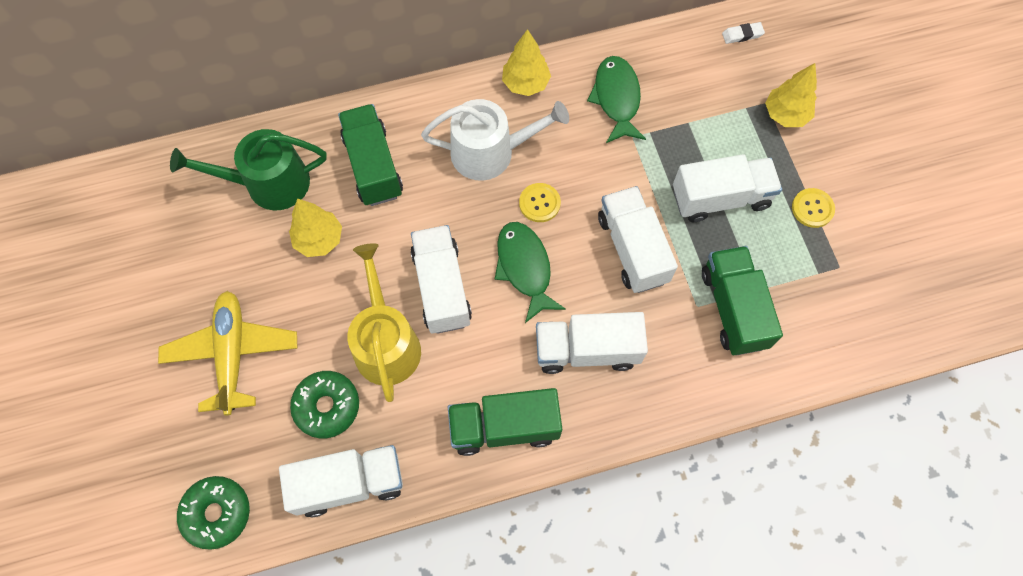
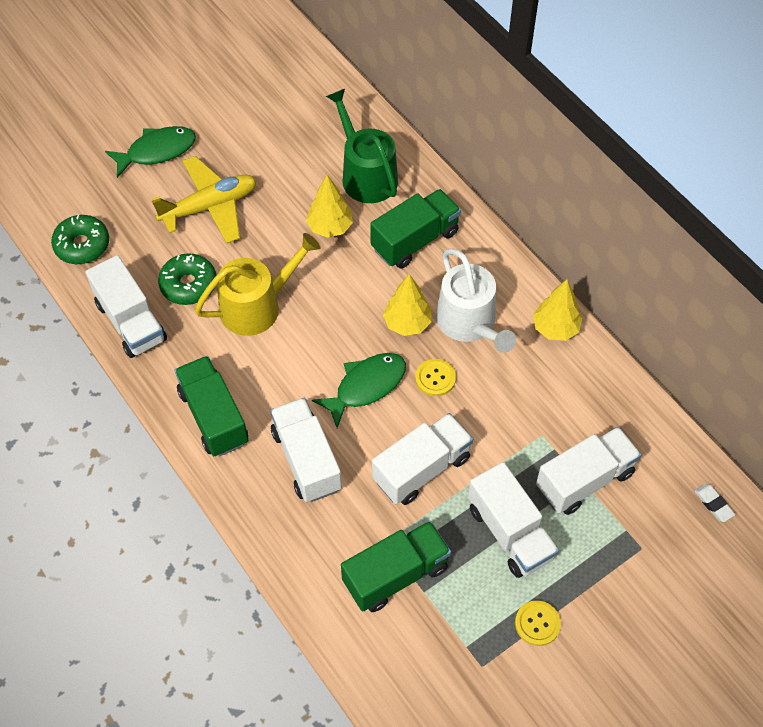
camera: 70 degrees right, 10 degrees down
(442, 287) = (322, 329): white truck -> white truck (584, 480)
(616, 98) = (577, 409): green fish -> green fish (157, 151)
(785, 115) = (636, 571): yellow tree -> yellow tree (407, 323)

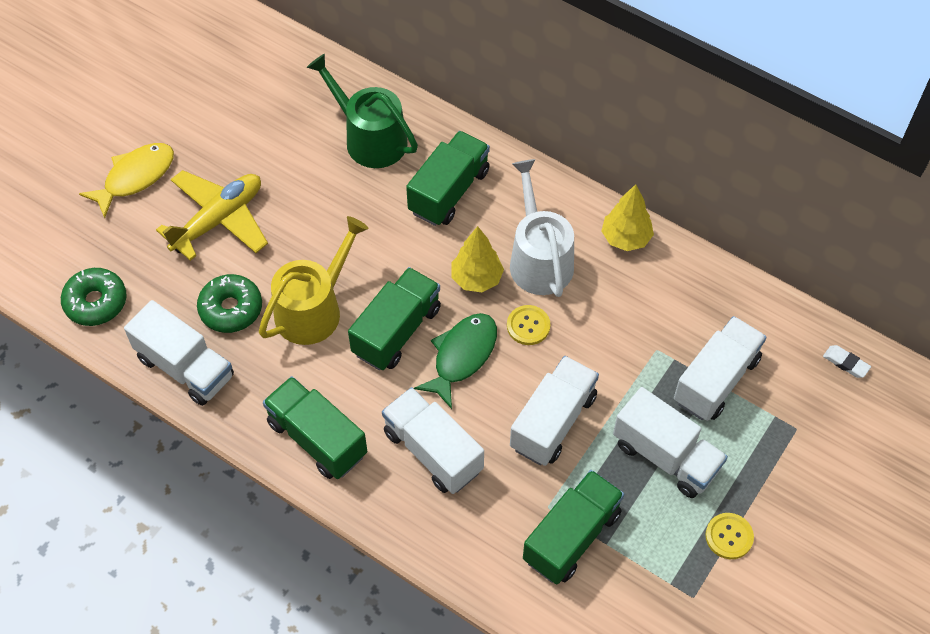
camera: 20 degrees left, 0 degrees up
(157, 151) = (135, 177): green fish -> yellow fish
(319, 347) = (397, 331): none -> green truck
(330, 227) = (355, 204): yellow tree -> none
(469, 323) = (539, 259): white watering can -> white watering can turned 150 degrees counterclockwise

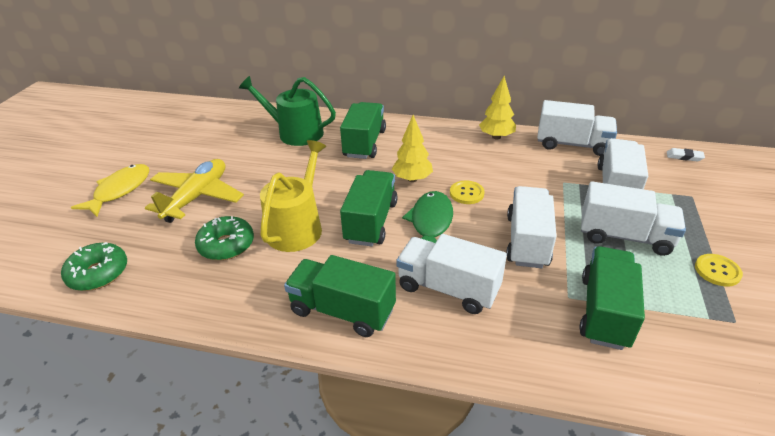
camera: 20 degrees left, 20 degrees down
(185, 367) = (197, 295): white truck -> white truck (572, 144)
(539, 259) = (448, 159): white watering can -> none

